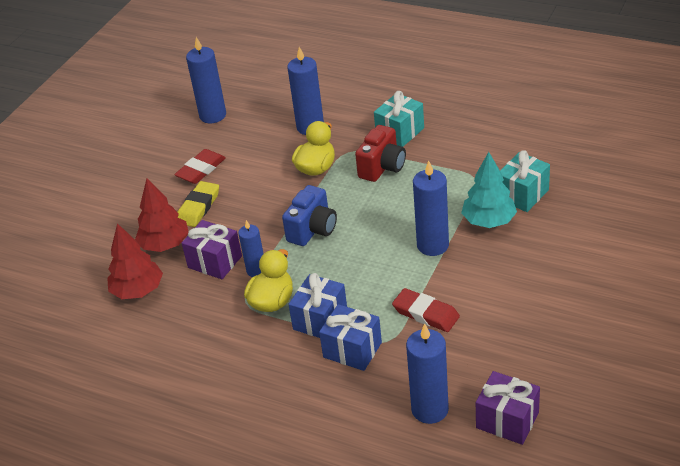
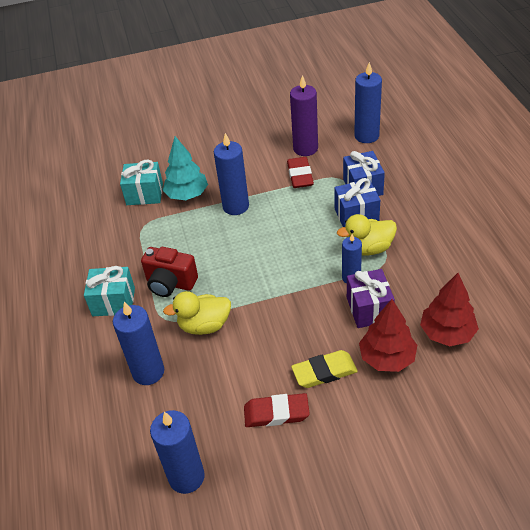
camera: 130 degrees left, 5 degrees up
(312, 230) = (279, 276): blue camera -> none
(382, 167) = (170, 283): red camera -> red camera turned 150 degrees counterclockwise
(466, 343) = (305, 148): none -> purple candle
(507, 420) = (341, 110): purple gift -> none

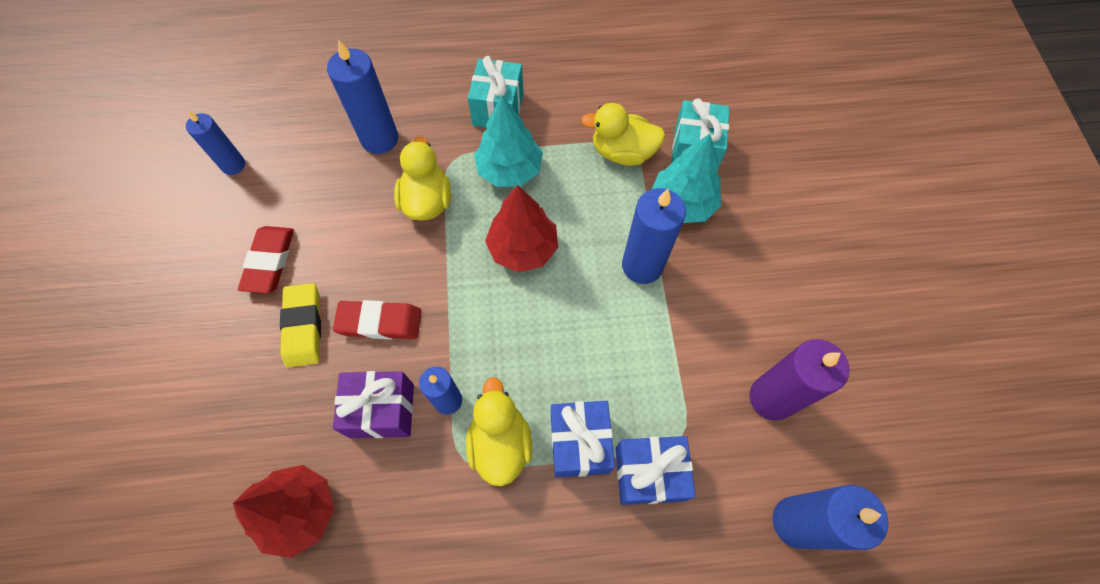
camera: 95 degrees right, 20 degrees up
(149, 227) = (622, 152): none -> yellow duck
(170, 283) = (509, 170): red camera -> turquoise tree
(186, 477) = (233, 165): blue candle -> blue candle, size x0.63
(300, 175) = (699, 374): red eraser -> red eraser (379, 322)
(387, 358) = (292, 412): red tree -> red tree (523, 248)

